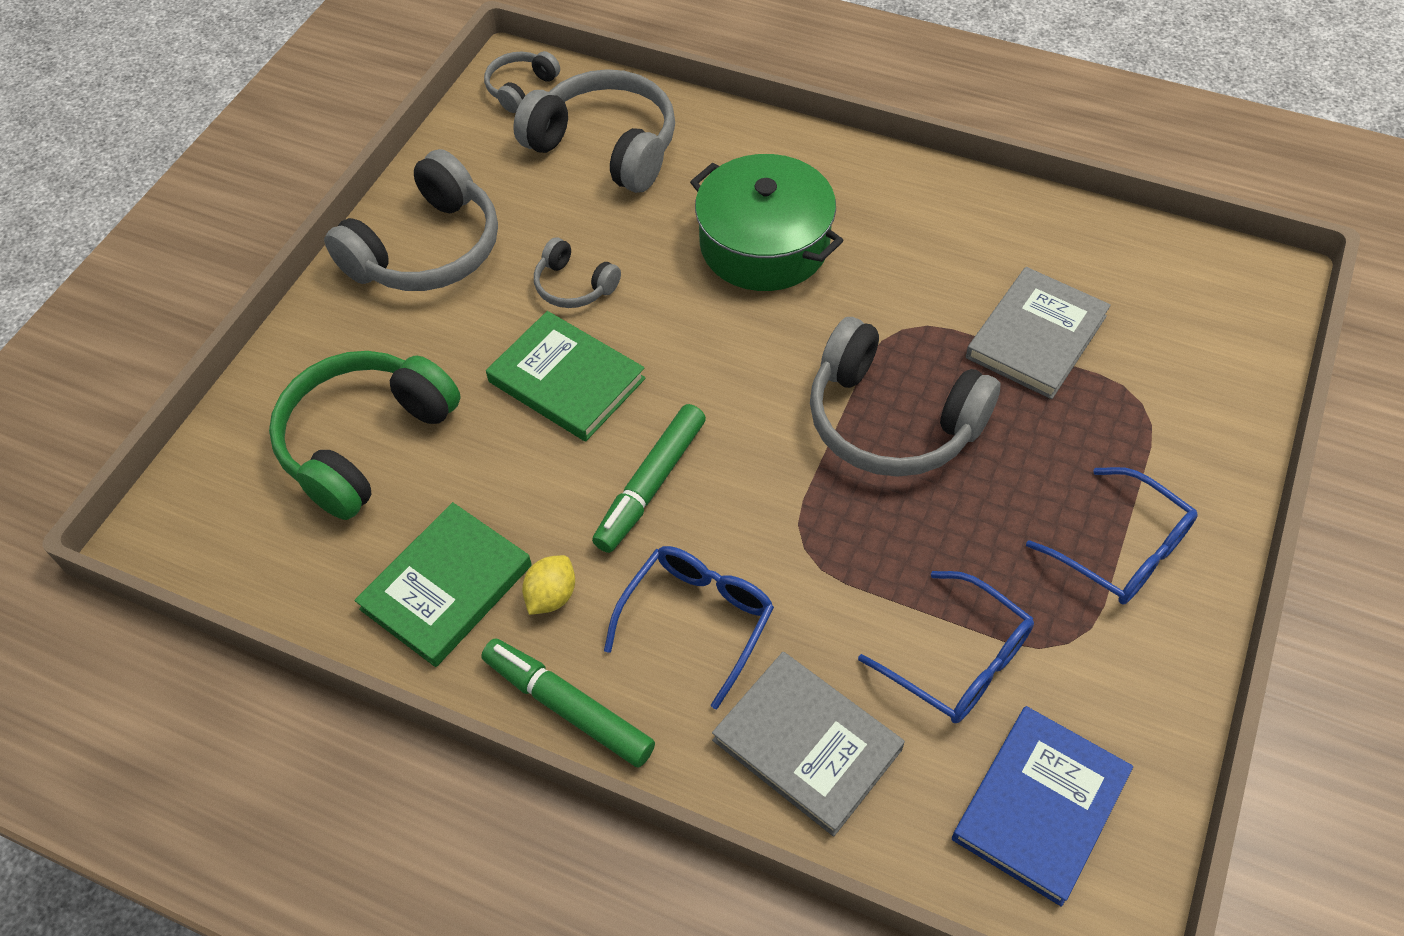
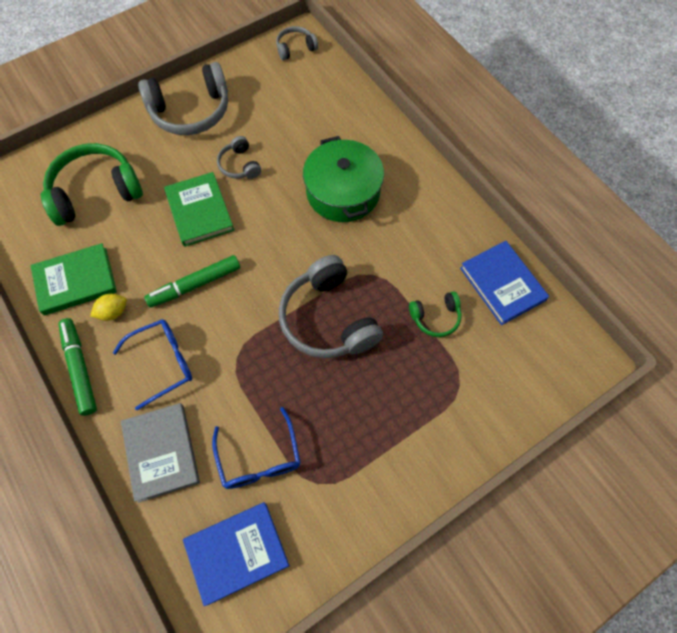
camera: 30 degrees right, 10 degrees up
(605, 146) = (310, 100): grey headphones -> none
(1036, 337) = (435, 317): grey book -> green headphones
(1084, 249) = (502, 284): none -> blue book
(1122, 550) = (383, 455): blue glasses -> none

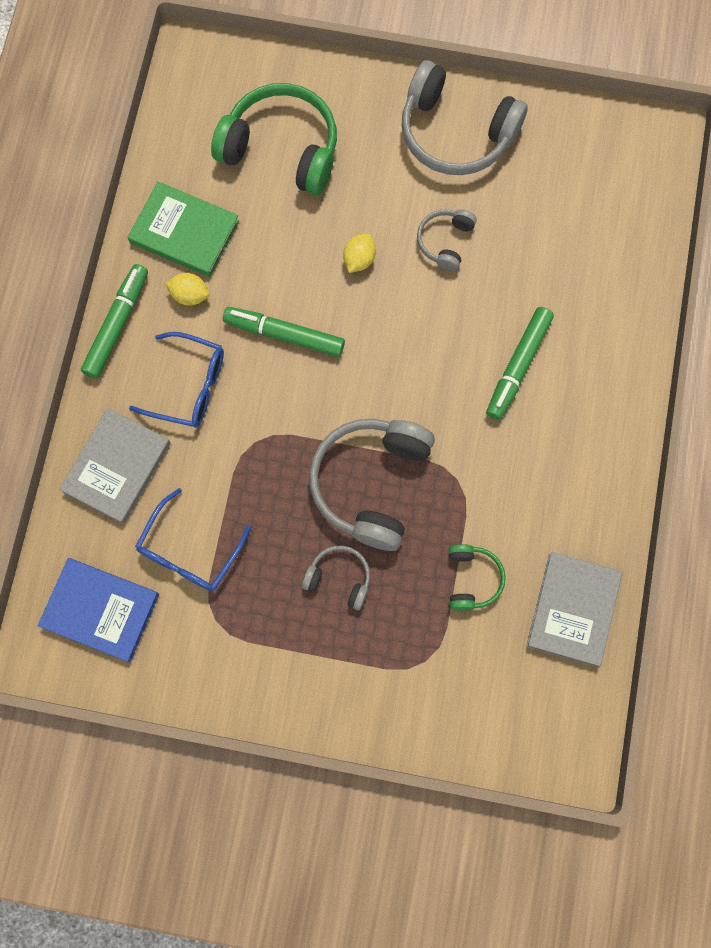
camera: 45 degrees right, 10 degrees up
(200, 211) = (359, 259): green book -> yellow lemon
(295, 48) = (642, 147): grey headphones -> grey headphones (339, 578)
(343, 192) = (518, 366): green pot -> green marker
(435, 317) = (472, 579): green headphones -> green headphones turned 120 degrees counterclockwise
(502, 284) = (573, 609): blue book -> grey book

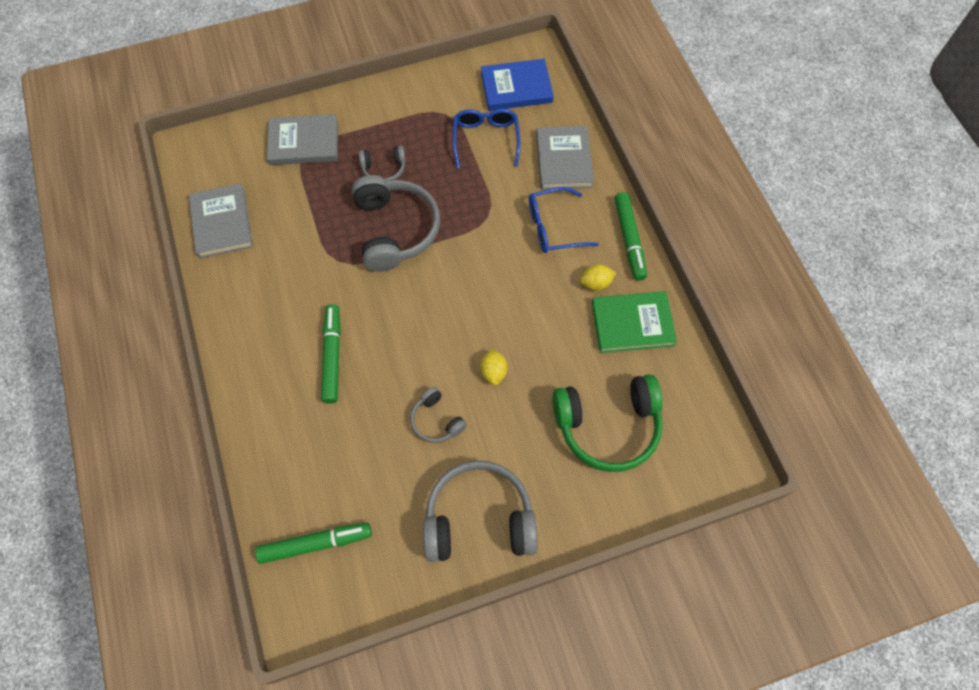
camera: 150 degrees right, 10 degrees down
(284, 335) = (513, 291): green marker -> green marker (315, 543)
(419, 678) = (304, 142): none -> grey book
(445, 242) = (436, 420): grey headphones -> grey headphones turned 150 degrees clockwise
(472, 579) = (298, 208): green headphones -> none

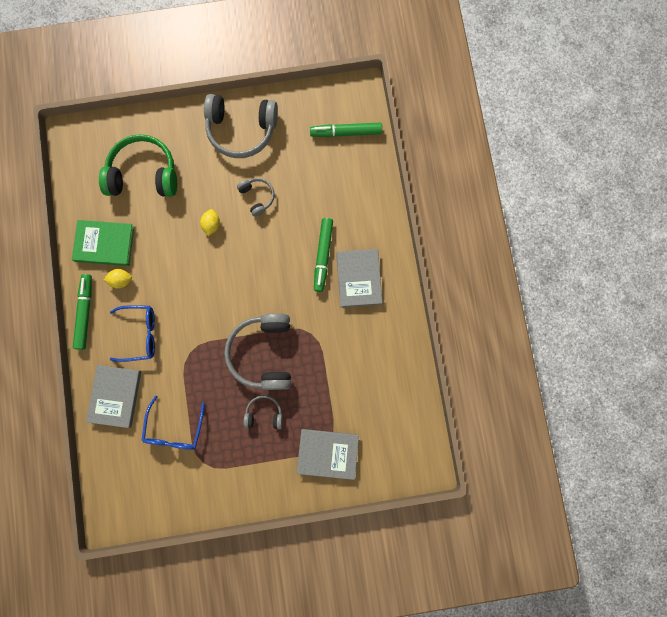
camera: 170 degrees left, 15 degrees up
(222, 223) = (399, 384): grey book -> grey book (358, 279)
(516, 87) = (136, 481): blue book -> none

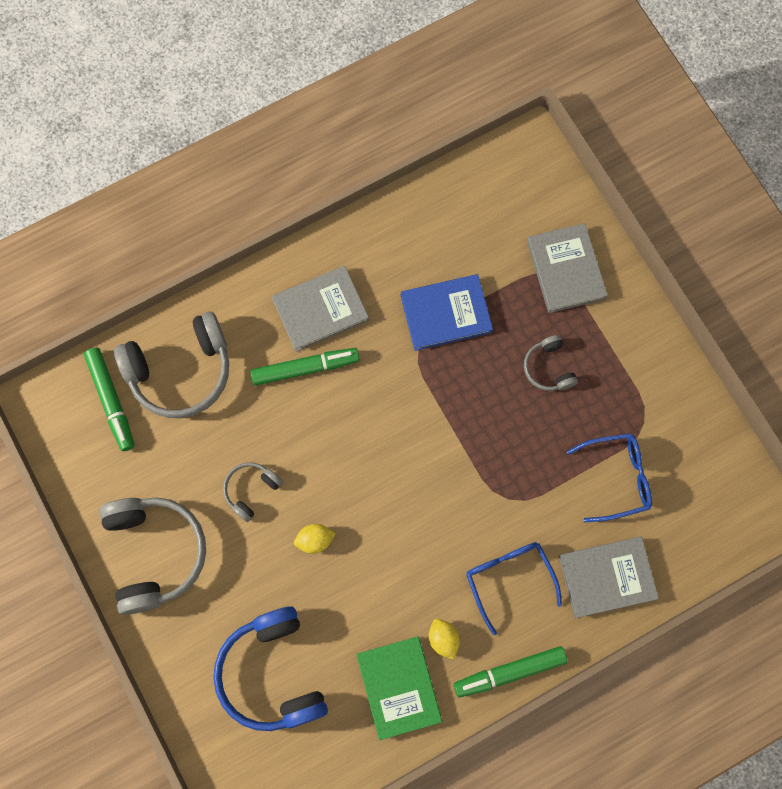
camera: 110 degrees left, 5 degrees down
(144, 174) = (272, 673): green headphones -> blue headphones
(263, 353) = (469, 398): grey headphones -> grey headphones (181, 371)
(326, 359) = (446, 314): none -> blue book

